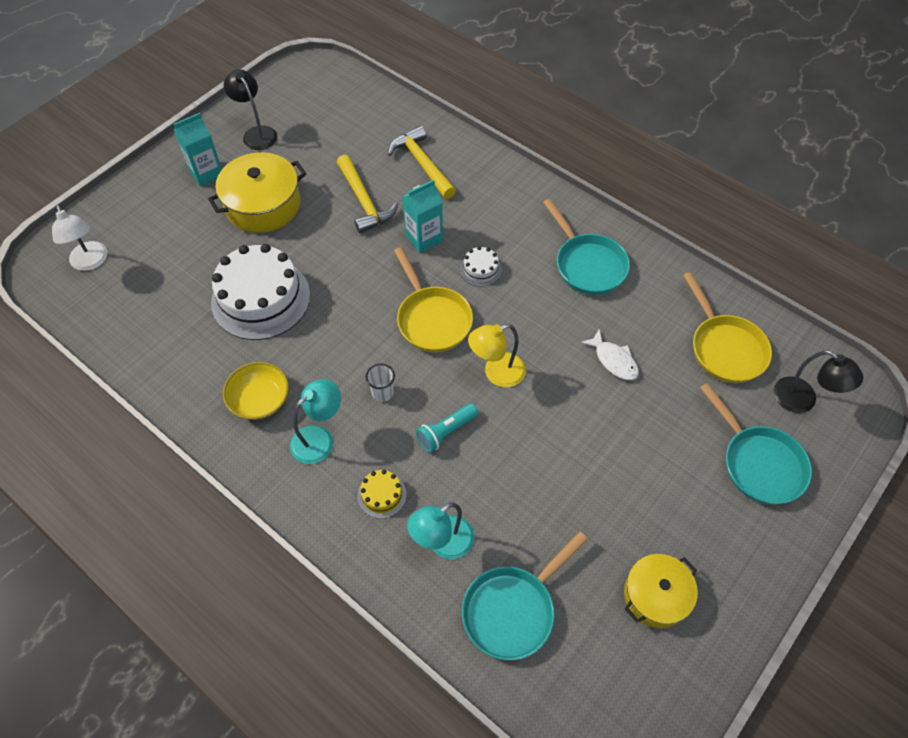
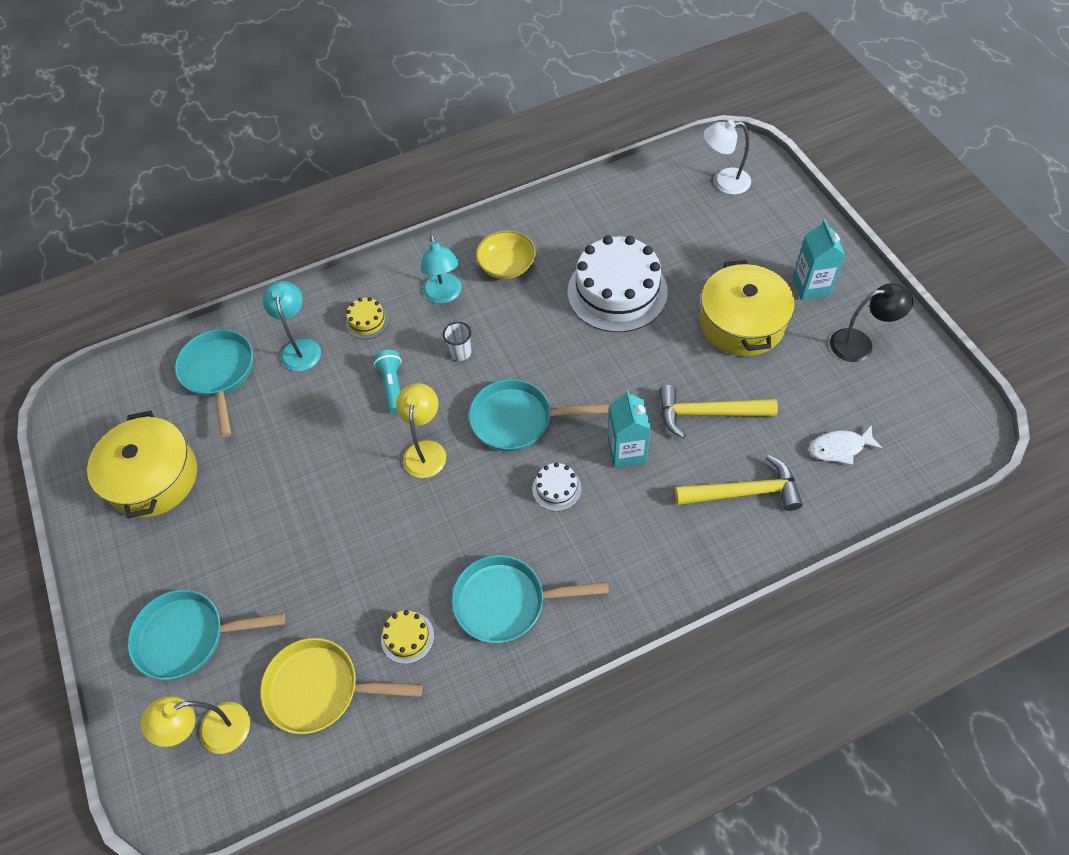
camera: 120 degrees right, 0 degrees up
(432, 319) = (518, 420): yellow pan -> turquoise pan
(613, 360) = (376, 563): white fish -> white fish (840, 448)
(652, 312) = (407, 637): none -> yellow cake
(656, 595) = (153, 478): yellow pot -> yellow pot, size x1.53
(802, 400) = (213, 732): black lamp -> yellow lamp

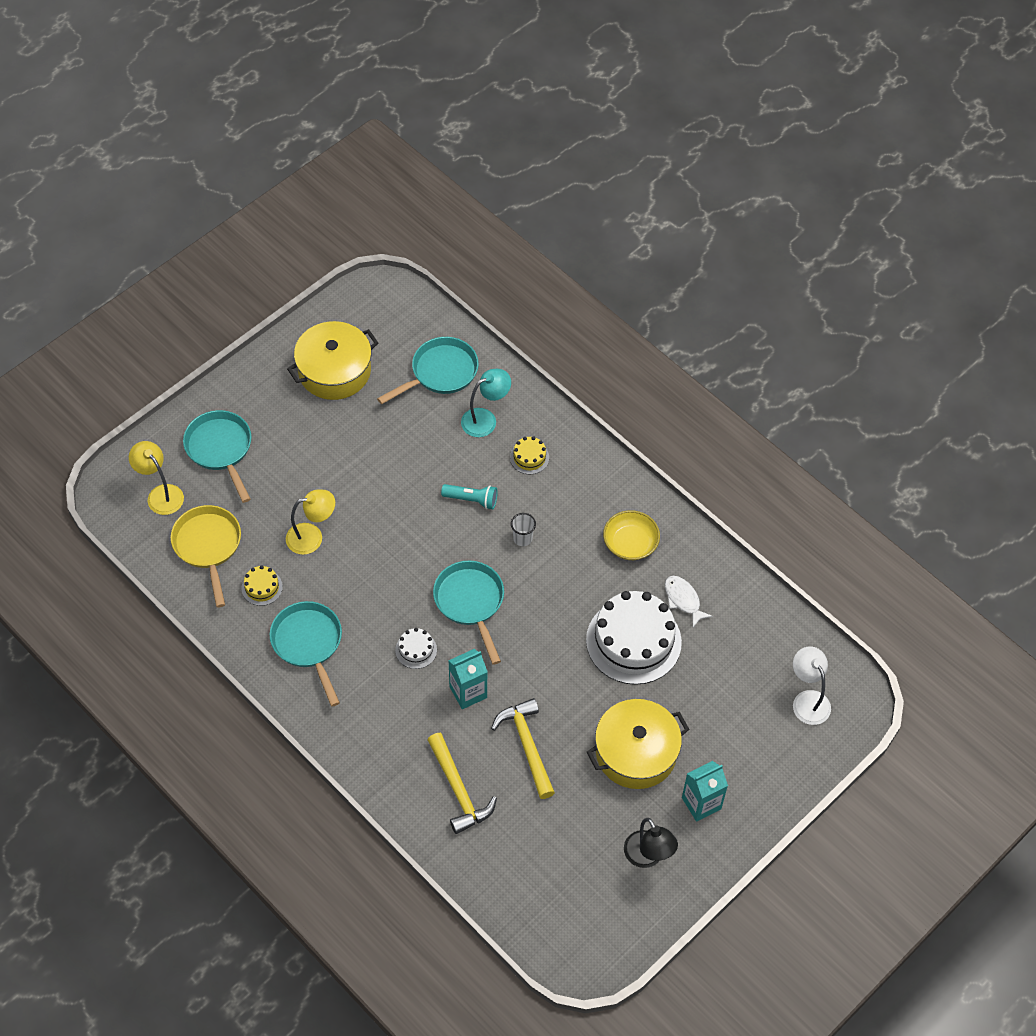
camera: 65 degrees right, 0 degrees up
(392, 386) = (471, 500): turquoise flashlight -> turquoise flashlight turned 45 degrees clockwise
(426, 450) = (420, 545): yellow lamp -> yellow lamp (312, 537)
(444, 295) = (578, 505): turquoise lamp -> none
(840, 448) = (527, 857): white fish -> white fish (683, 600)

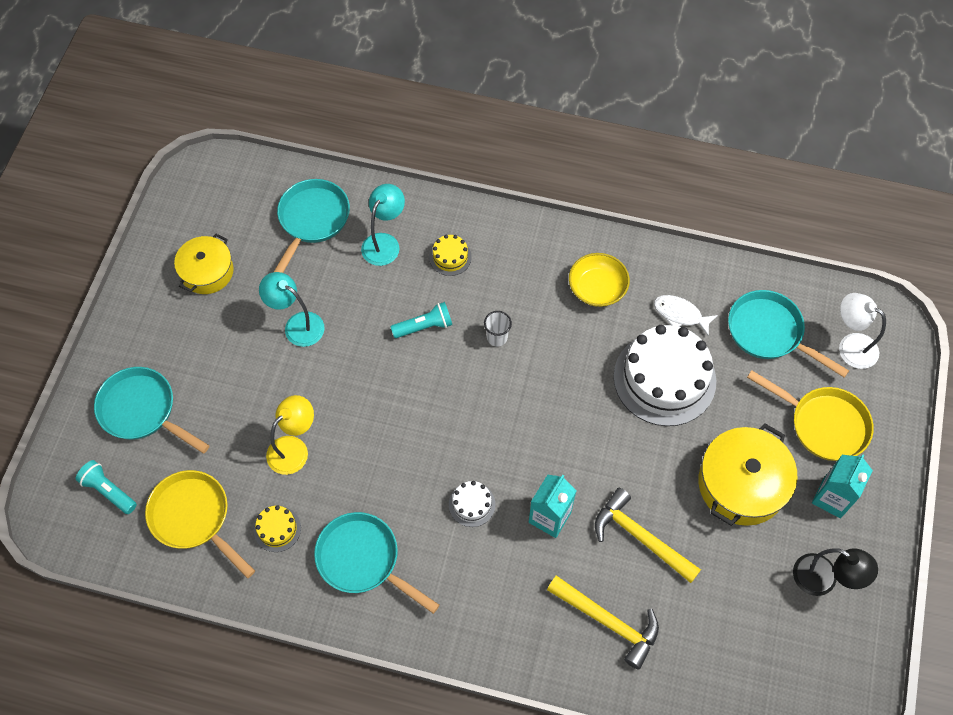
camera: 30 degrees left, 5 degrees up
(161, 494) = (108, 491): yellow lamp -> turquoise flashlight
(334, 371) = (207, 272): yellow pot -> yellow pot, size x0.66
(375, 447) = (297, 325): none -> turquoise lamp
(470, 602) = (491, 427): turquoise pan -> turquoise pan (769, 332)
(737, 746) = (823, 424): none -> yellow pan

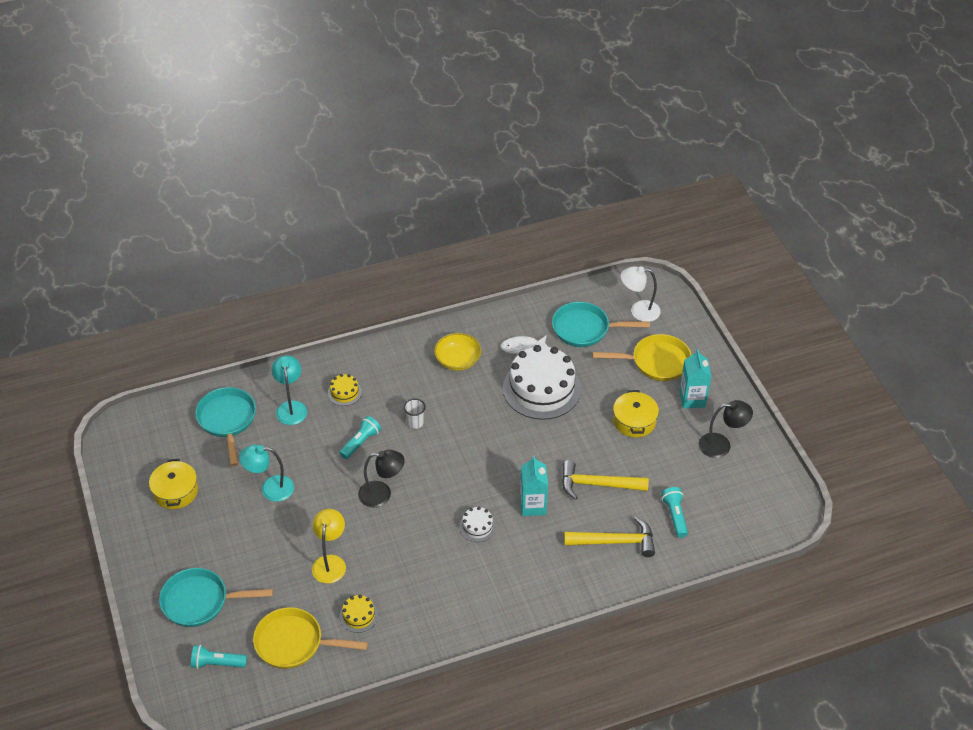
camera: 35 degrees left, 15 degrees down
(363, 560) = (432, 599): turquoise pan -> none
(402, 401) = (382, 494): none -> black lamp
(700, 634) = (675, 516): none -> turquoise flashlight
(741, 484) = (634, 421): yellow pot -> yellow pot, size x0.66

